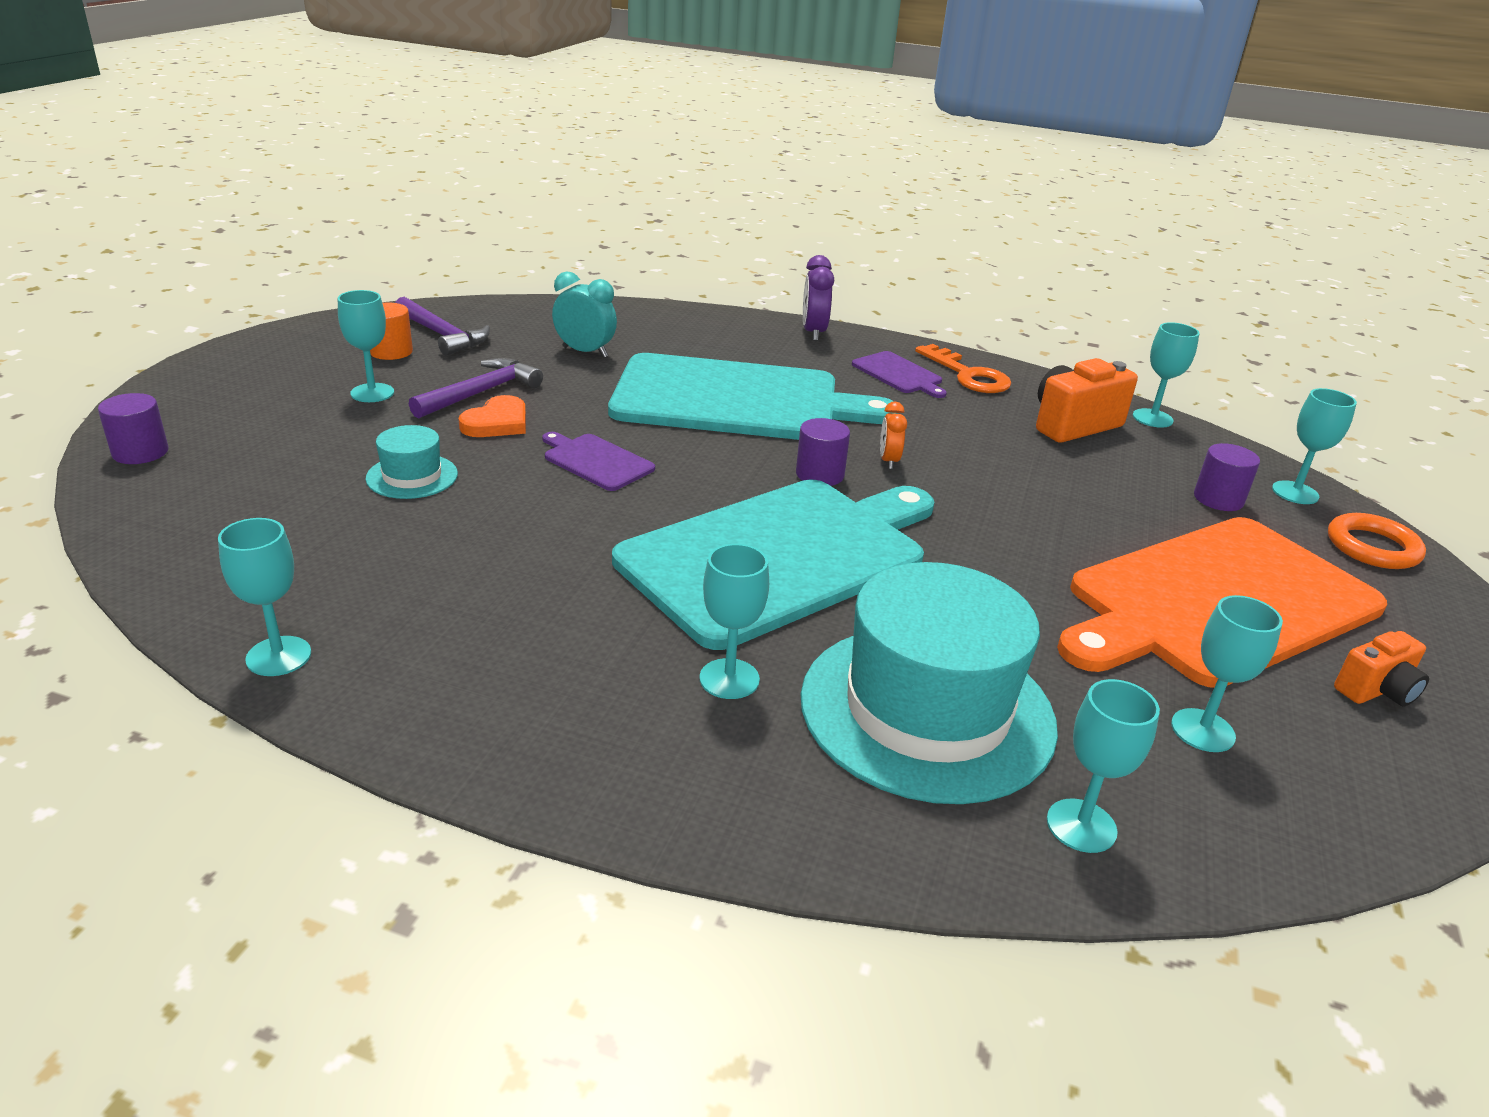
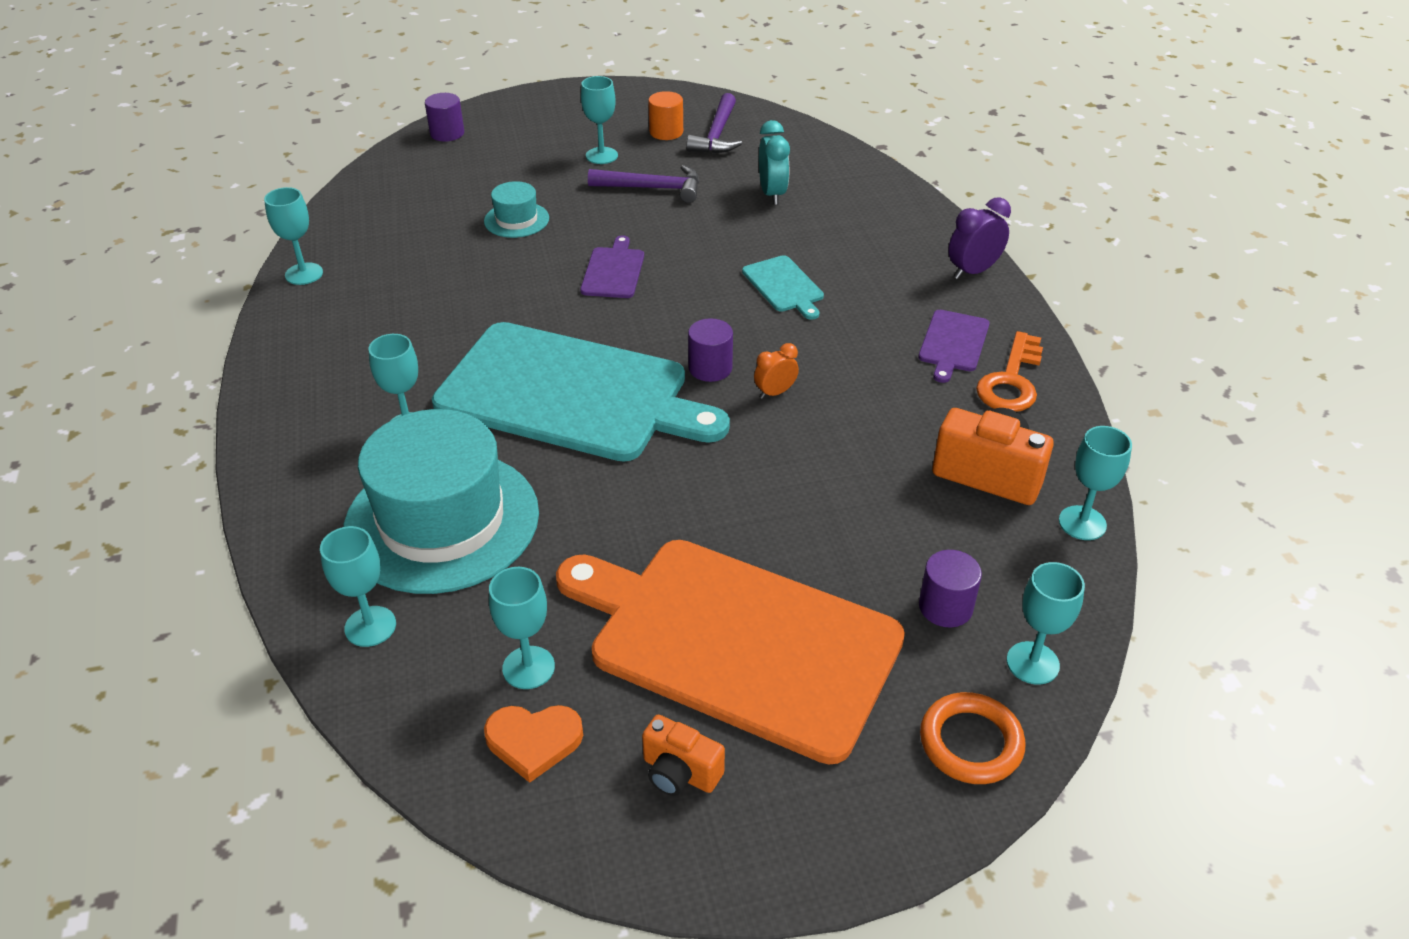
camera: 60 degrees right, 10 degrees up
(497, 423) = (619, 213): orange heart -> orange heart (533, 741)
(736, 400) = (784, 286): turquoise cutting board -> turquoise cutting board, size x0.41

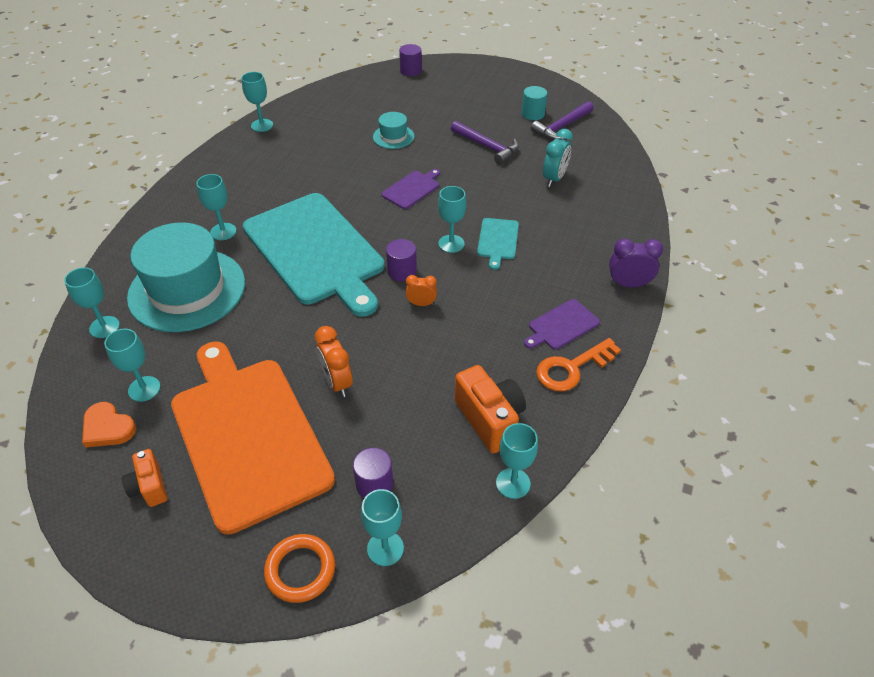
camera: 35 degrees right, 5 degrees up
(601, 156) = (479, 115): turquoise goblet -> turquoise goblet (451, 244)
(666, 132) = (533, 114): orange cylinder -> turquoise cylinder
(776, 526) = (337, 382): none -> orange clock

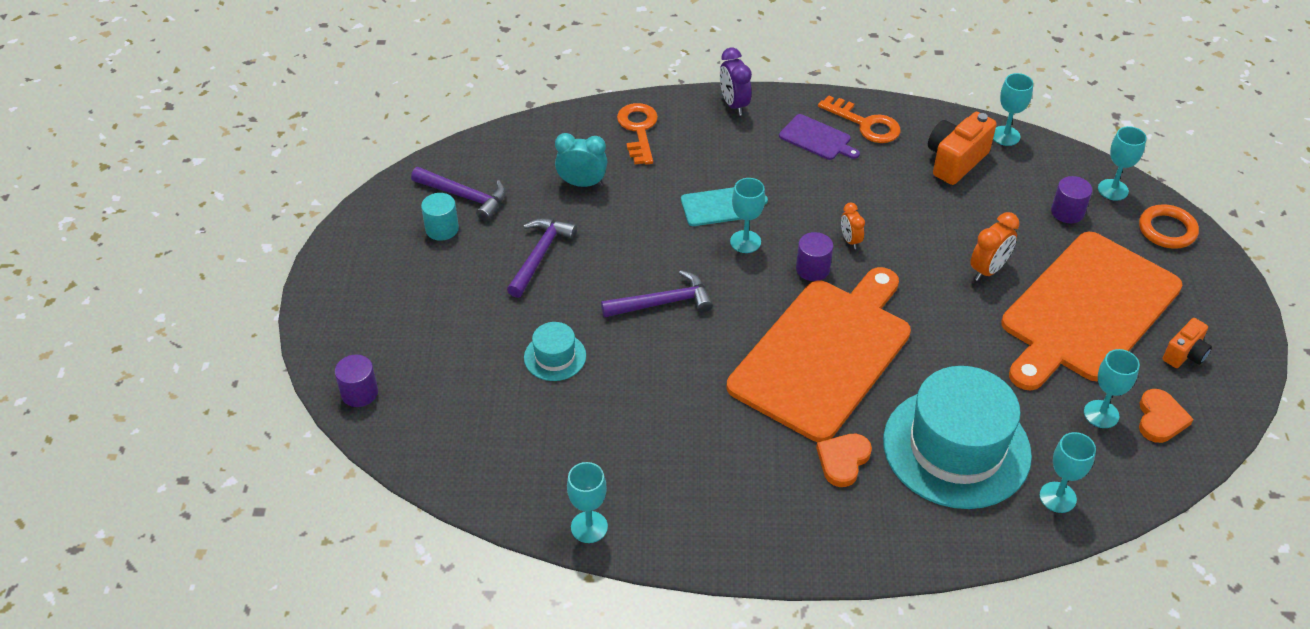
camera: 110 degrees left, 0 degrees up
(223, 231) = (843, 460): turquoise goblet -> orange heart
(315, 251) = (824, 354): turquoise cutting board -> orange cutting board
(412, 189) = (663, 303): purple cutting board -> purple hammer
(609, 220) = (638, 130): none -> orange key

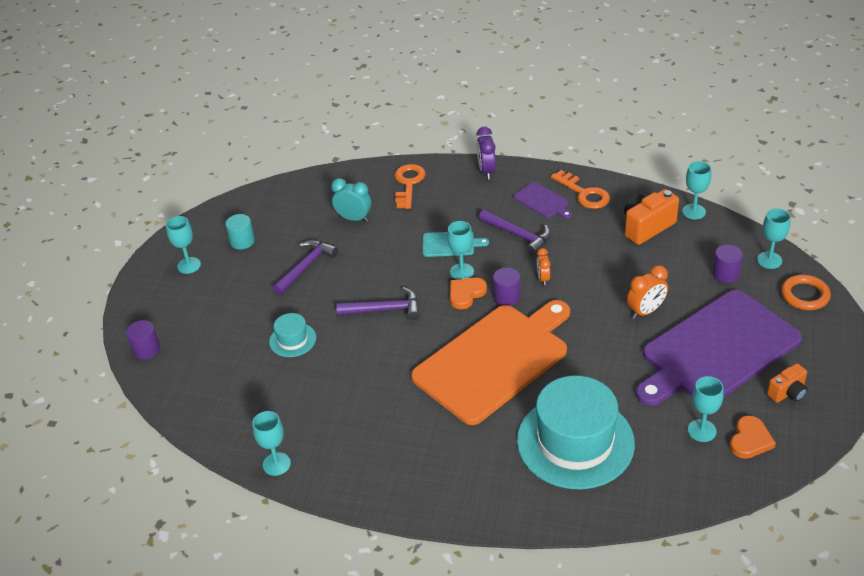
camera: 15 degrees right, 5 degrees down
(465, 196) = (266, 220): purple hammer -> purple hammer (518, 235)
(843, 460) = (483, 440): orange heart -> orange heart (466, 294)
(1057, 497) = (644, 489): turquoise goblet -> turquoise goblet (189, 265)
(1086, 310) = (716, 350): orange cutting board -> purple cutting board

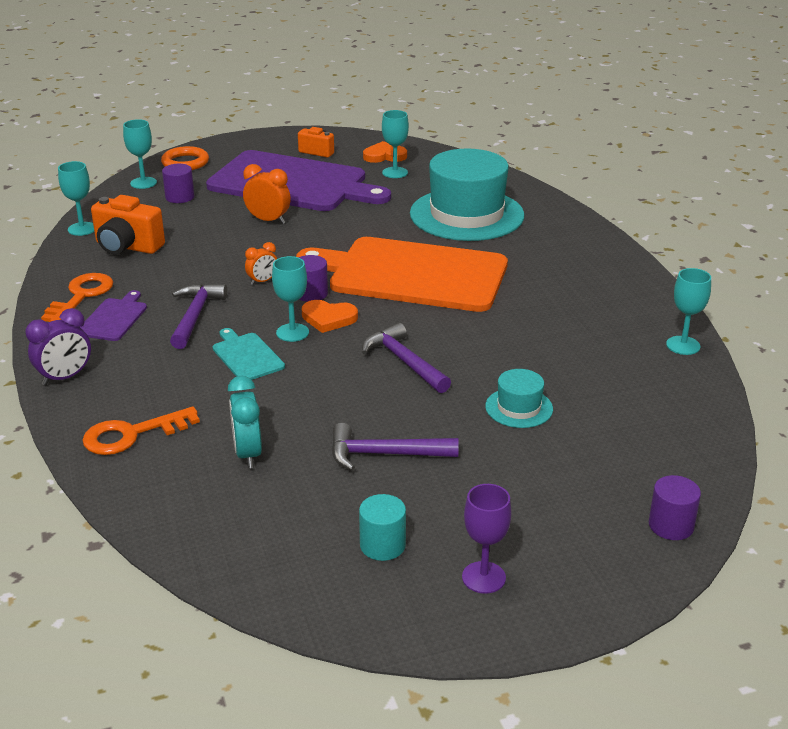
camera: 125 degrees left, 10 degrees down
(189, 265) = (483, 577): turquoise goblet -> purple goblet

